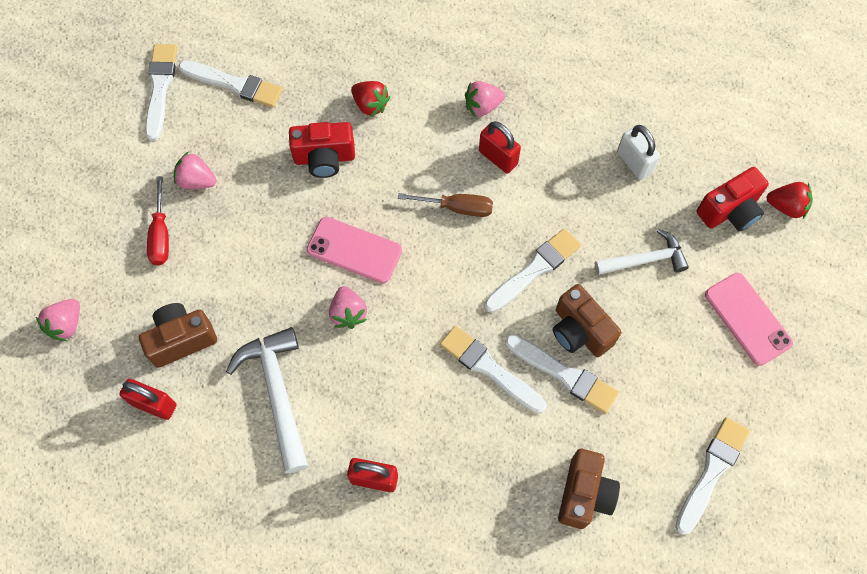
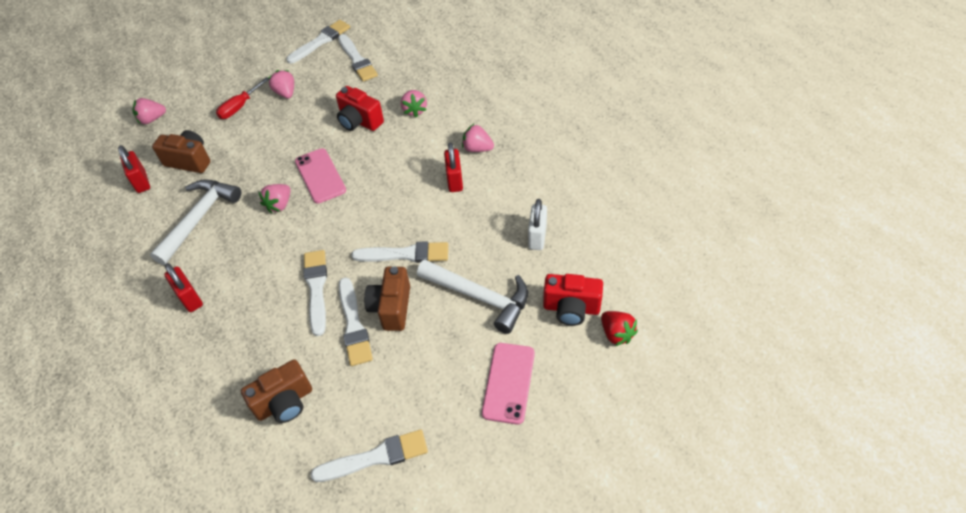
camera: 45 degrees right, 15 degrees down
(370, 105) = (415, 110): red strawberry -> pink strawberry
(457, 208) = (400, 191): brown screwdriver -> none
(645, 260) = (479, 297): white hammer -> white hammer, size x1.50

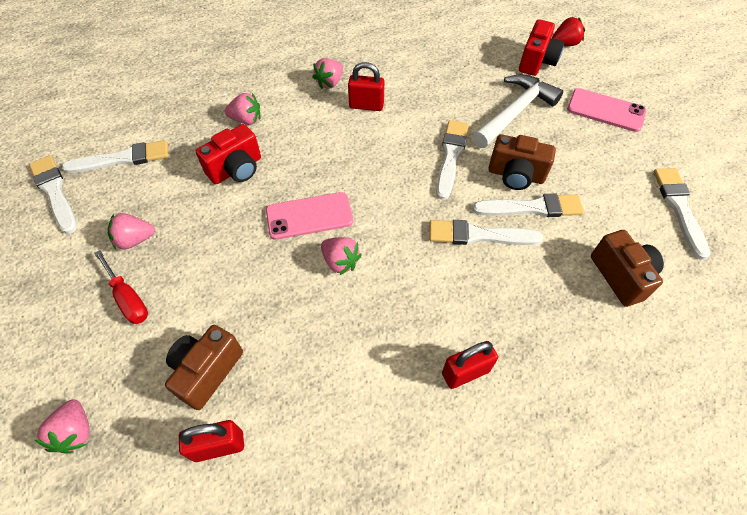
camera: 80 degrees left, 5 degrees up
(199, 218) = (329, 359): white hammer -> none
(537, 237) = (456, 65): white padlock -> none

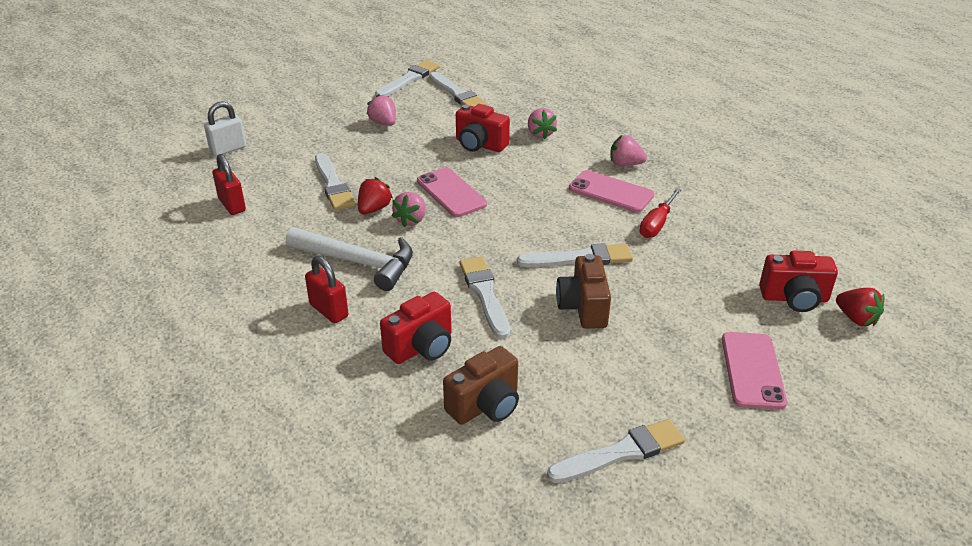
camera: 70 degrees right, 20 degrees down
(76, 432) = (228, 149): pink strawberry -> white padlock
(128, 298) = (333, 136): red screwdriver -> red screwdriver (657, 224)
(207, 371) = (286, 184): brown camera -> none
(305, 290) = (374, 209): none -> red strawberry
(366, 106) = (611, 192): red padlock -> pink phone
(515, 112) = (684, 293): white hammer -> white hammer (358, 262)
(532, 207) = (544, 326): white brush -> white brush (333, 185)
(539, 303) = (421, 347): none -> red camera

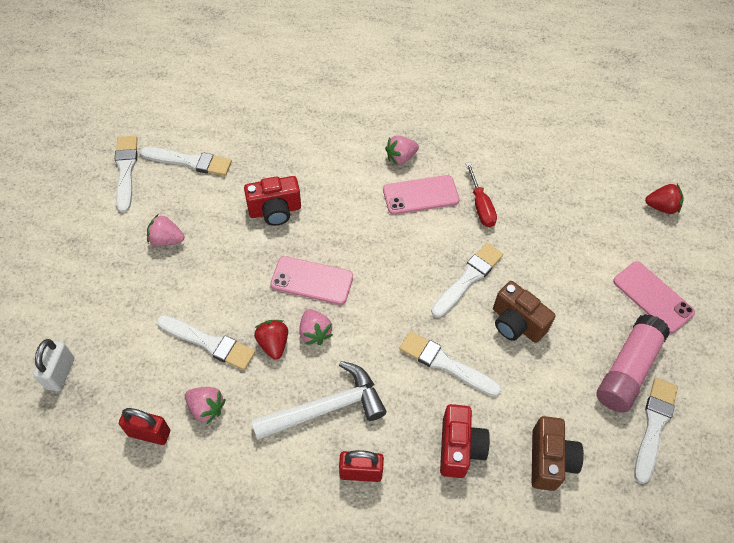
camera: 45 degrees left, 20 degrees up
(540, 134) = (307, 166): pink strawberry -> pink strawberry (206, 408)
(650, 400) = (627, 370): none -> pink glue stick
(794, 298) = (617, 215): red camera -> none

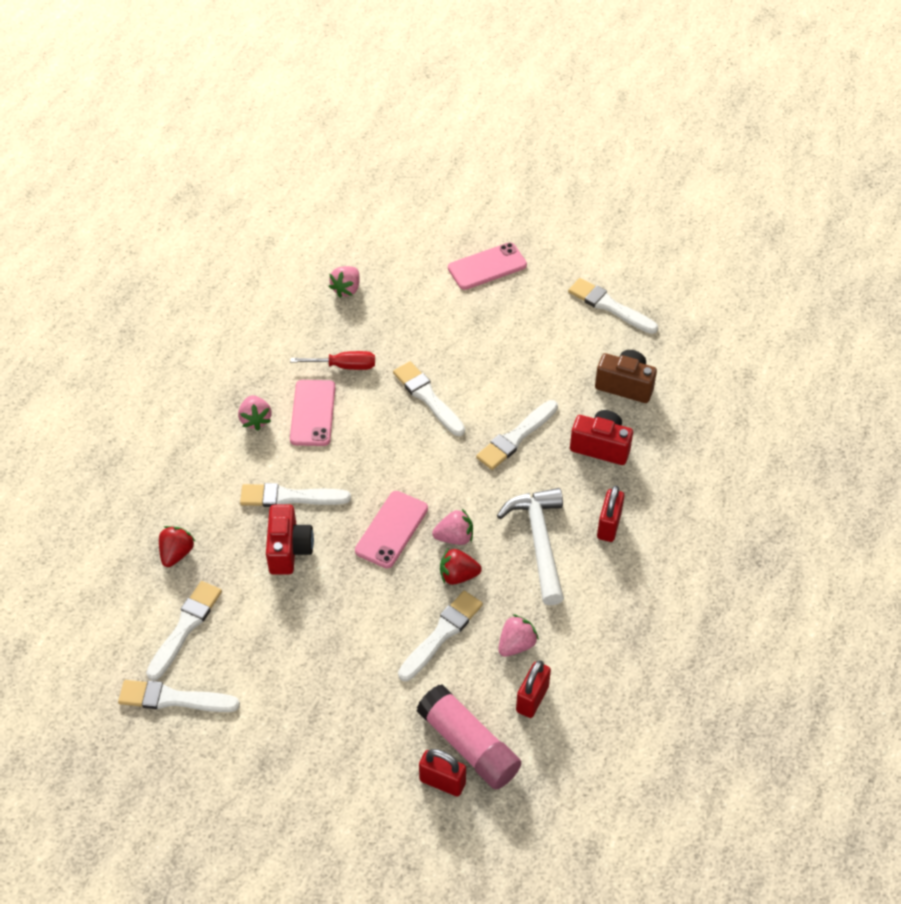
camera: 75 degrees left, 5 degrees down
(60, 373) = (442, 782): white padlock -> red padlock
(166, 240) = (295, 662): pink strawberry -> pink strawberry (346, 289)
(328, 199) = (289, 497): none -> white brush
(516, 323) = (487, 373): brown camera -> none
(627, 370) = (554, 307): pink glue stick -> pink glue stick (468, 745)
(661, 207) = (392, 228): red strawberry -> red strawberry (177, 553)

